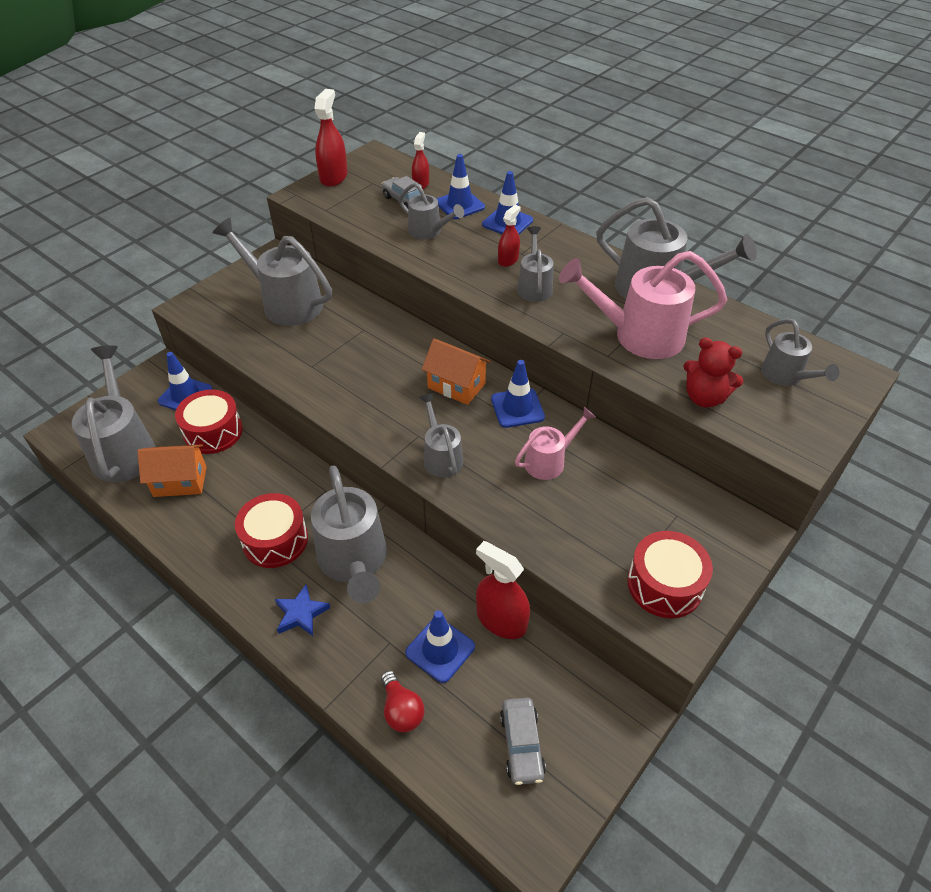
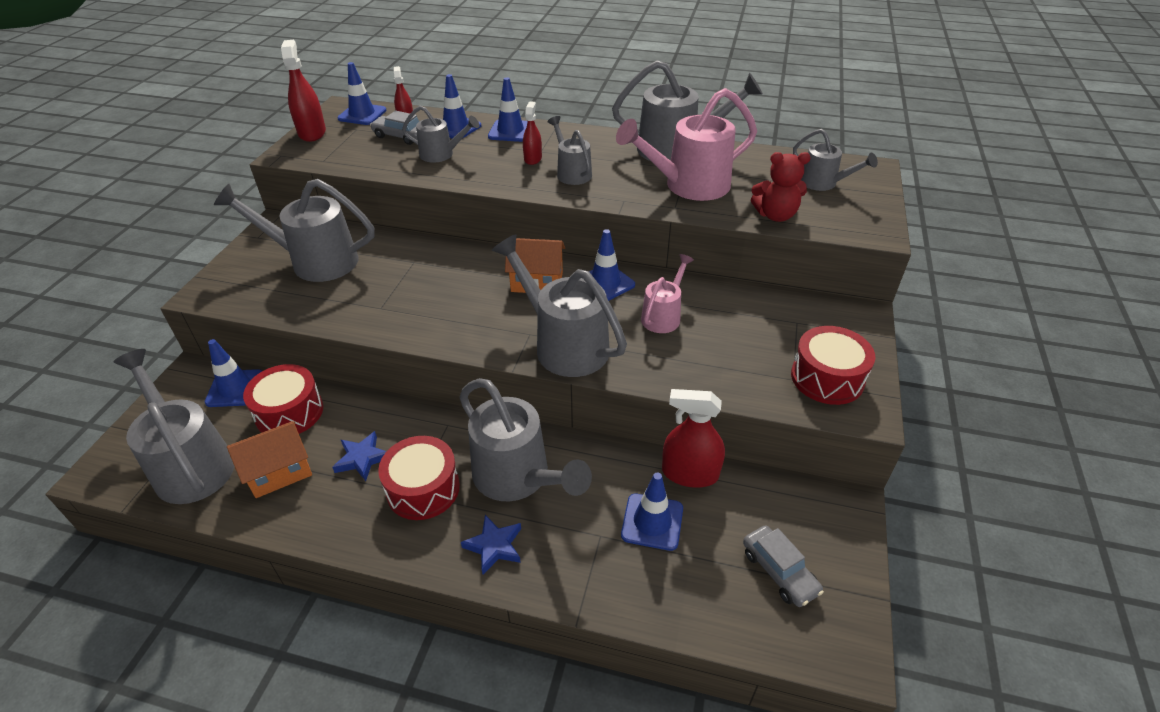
camera: 25 degrees left, 5 degrees down
(244, 494) = (362, 458): none -> blue star
(387, 168) = (362, 114): none -> blue traffic cone
(401, 710) = (652, 591): red light bulb -> none
(441, 456) = (563, 344): grey watering can -> grey watering can, size x1.78

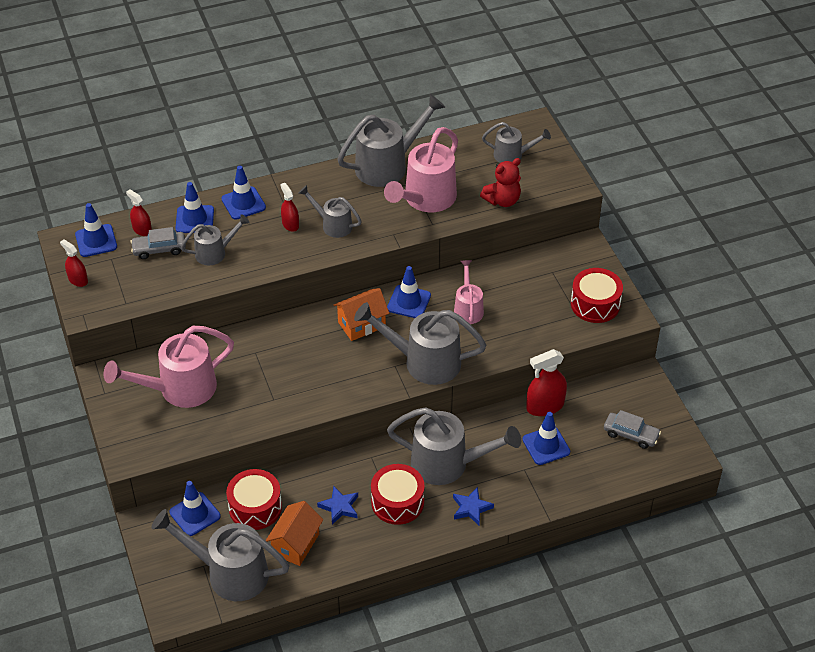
camera: 35 degrees left, 5 degrees up
(312, 133) = (78, 280): red spray bottle -> red spray bottle, size x0.60
(314, 261) = (179, 389): grey watering can -> pink watering can

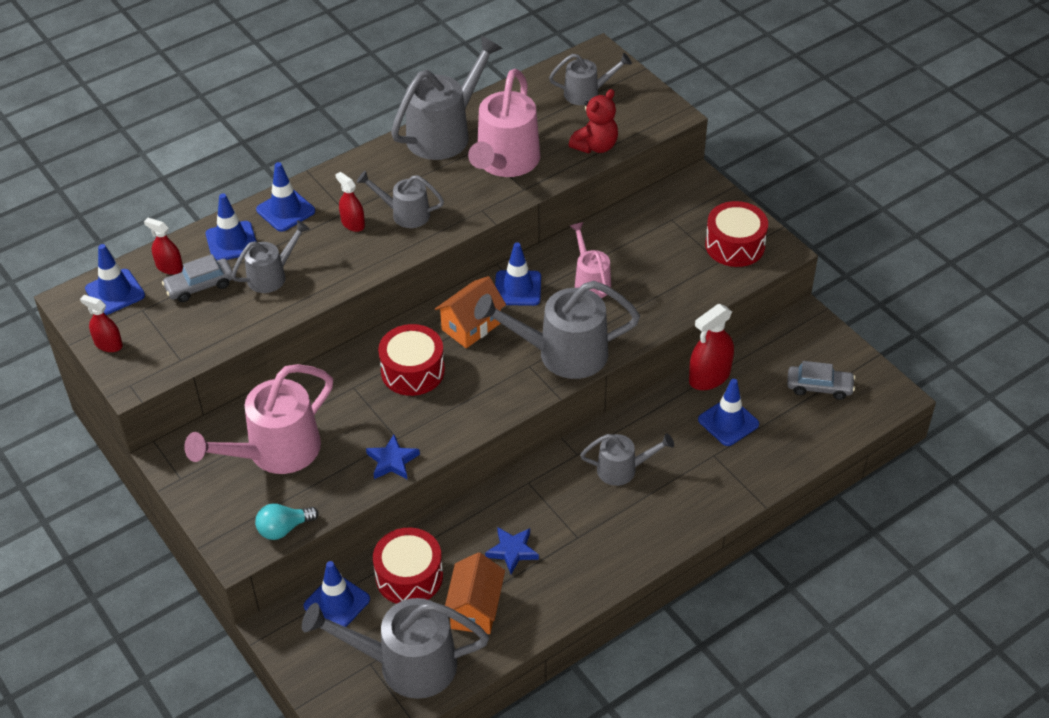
camera: 15 degrees left, 0 degrees up
(166, 448) = (284, 529): none -> turquoise light bulb
(397, 502) = (580, 529): red drum -> red drum (412, 371)
(448, 464) = (623, 469): grey watering can -> grey watering can, size x0.56
(471, 508) = (669, 515): blue star -> blue star (392, 461)

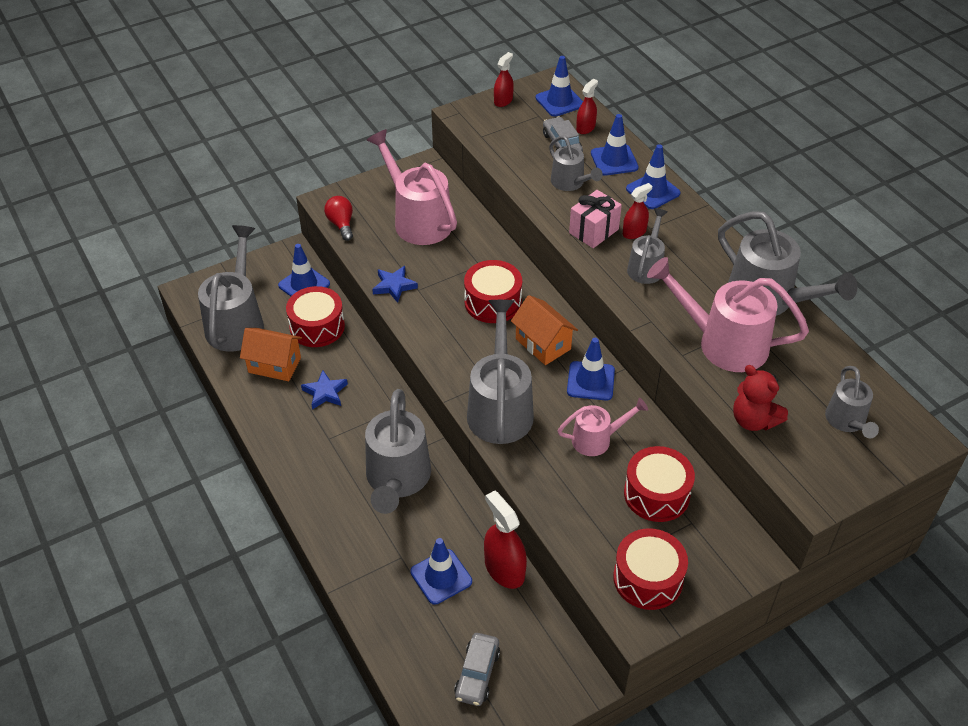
camera: 95 degrees right, 0 degrees up
(284, 529) = (341, 224): turquoise light bulb -> red light bulb
(352, 254) = (593, 231): none -> pink gift
(623, 469) = (397, 480): grey watering can -> grey watering can, size x1.78
(645, 241) = (656, 494): none -> red drum

